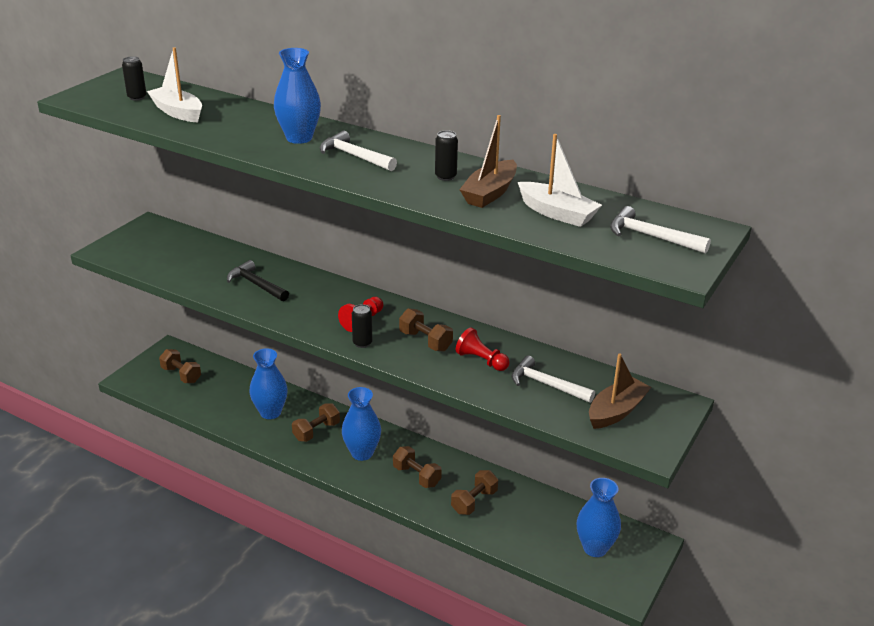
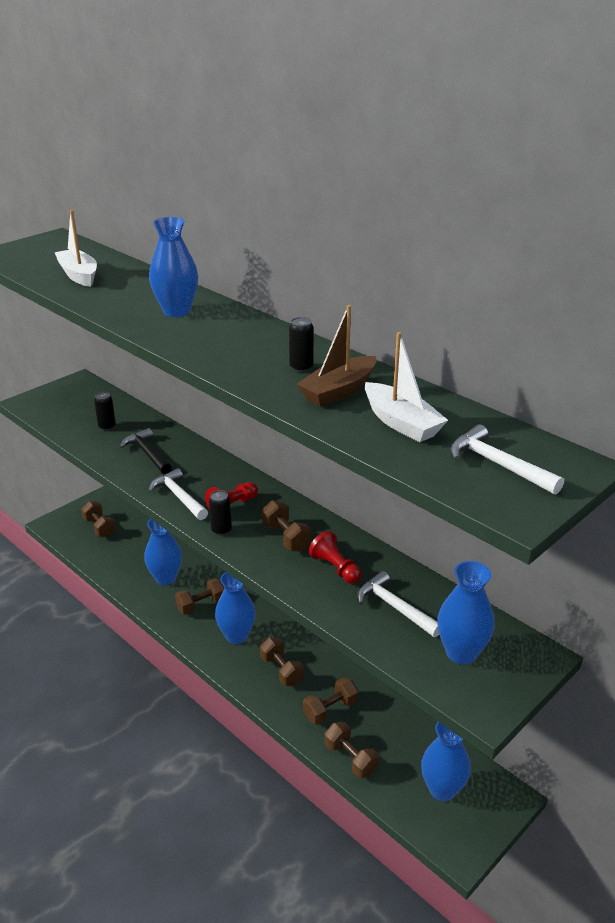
camera: 15 degrees right, 0 degrees up
(137, 97) = (51, 258): black can -> black can (107, 427)
(354, 156) = (219, 335): white hammer -> white hammer (179, 497)
(507, 538) = (350, 758): none -> brown dumbbell
(616, 411) = (461, 653): brown boat -> blue vase

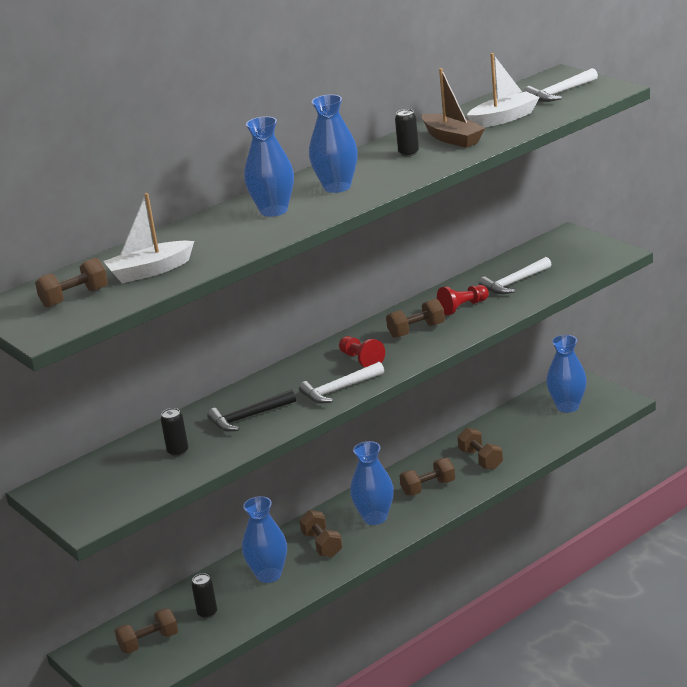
camera: 80 degrees left, 5 degrees down
(221, 530) = (400, 362): black can -> black can (207, 613)
(350, 758) = (536, 448): brown dumbbell -> brown dumbbell (74, 298)
(461, 653) = (565, 259): blue vase -> blue vase (337, 187)

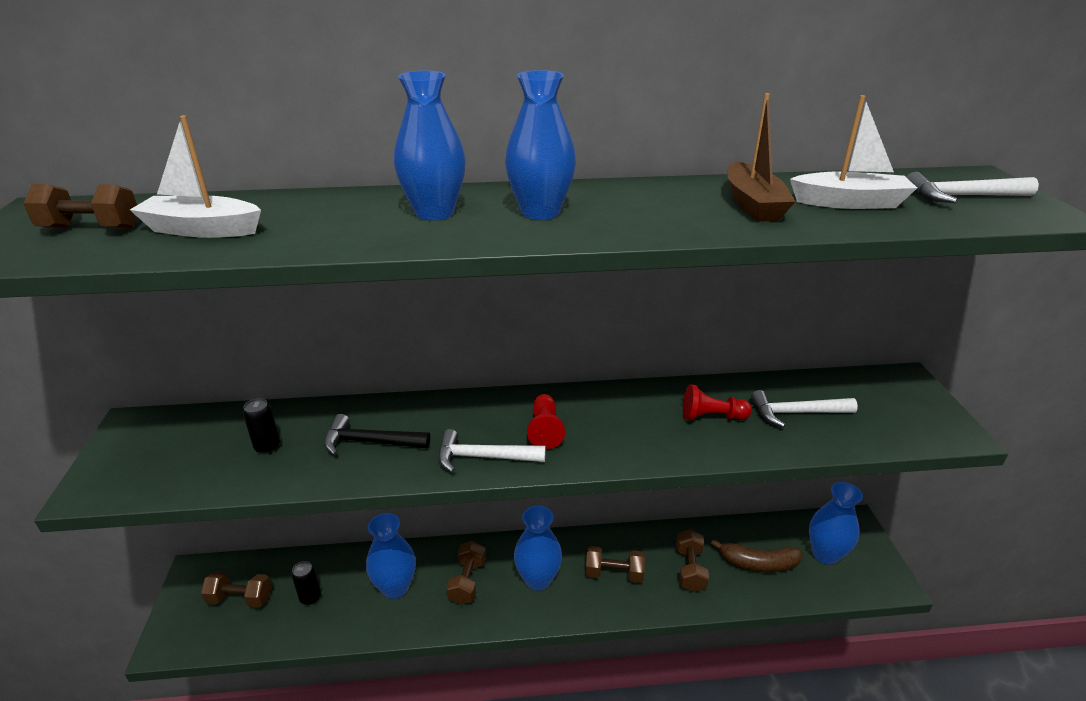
camera: 30 degrees right, 5 degrees up
(408, 153) = (678, 203): black can -> none
(416, 330) = (635, 422): brown dumbbell -> none
(526, 433) = (758, 563): none -> brown banana

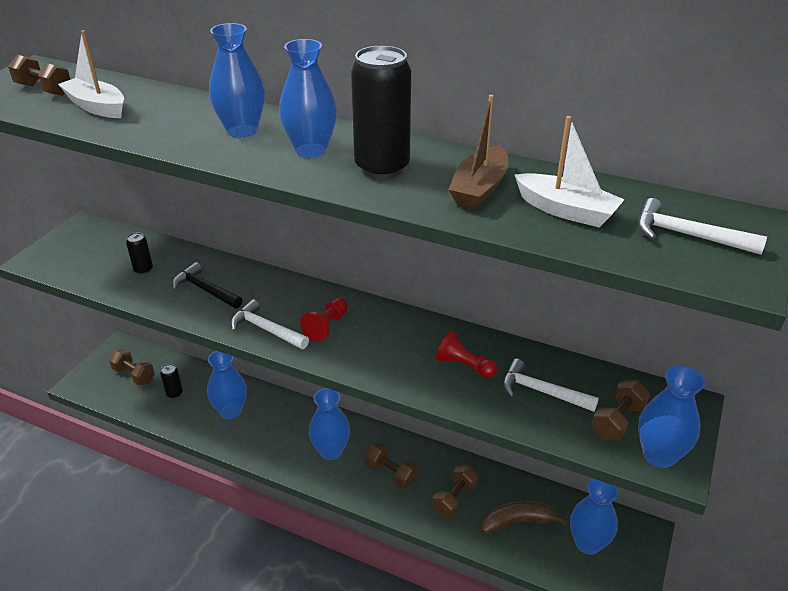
camera: 30 degrees right, 5 degrees up
(467, 581) = (281, 429): brown dumbbell -> brown dumbbell (617, 421)
(637, 209) = (382, 167): none -> black can
(758, 563) = (518, 522): brown banana -> brown banana turned 135 degrees clockwise
(935, 428) = (659, 455): none -> blue vase

